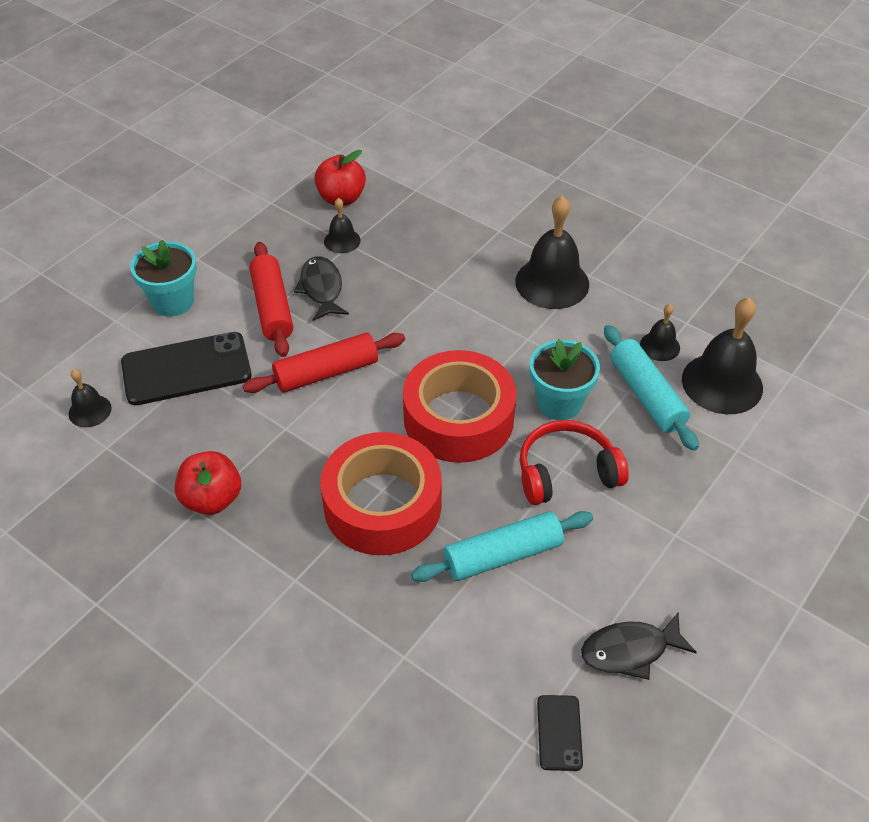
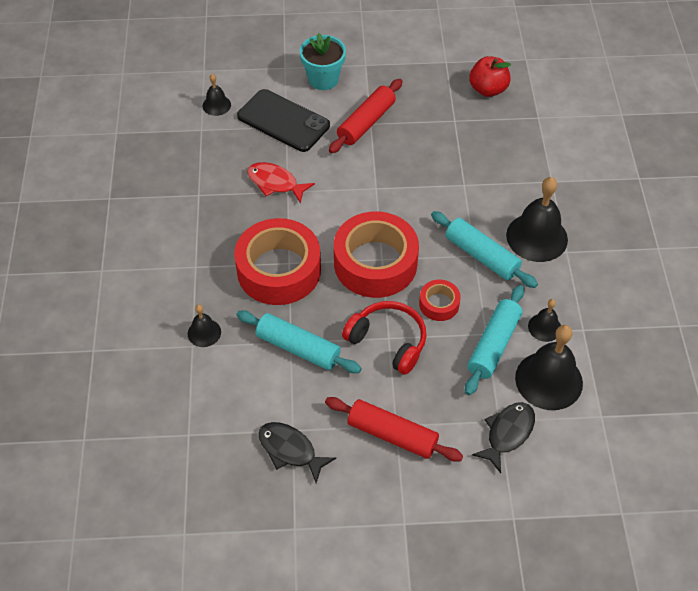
camera: 50 degrees right, 5 degrees up
(212, 499) = (211, 195): red apple -> none
(262, 431) = (275, 183): none -> red fish
(322, 289) = (404, 133): black fish -> black fish (507, 433)
(326, 372) = (345, 180): red rolling pin -> red rolling pin (392, 435)
(342, 241) = (453, 115): black bell -> black bell (204, 332)
(533, 334) = (481, 256): none -> turquoise rolling pin
(559, 403) = (439, 304): turquoise flower pot -> red tape
(559, 732) = (207, 447): black phone -> none

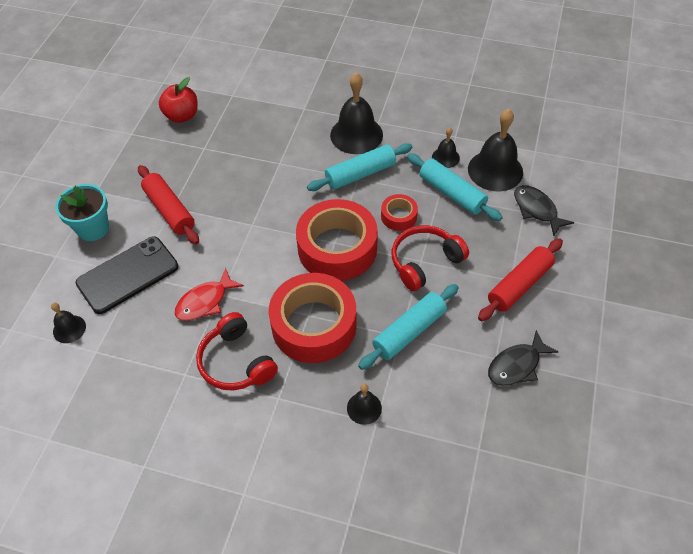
camera: 70 degrees left, 0 degrees up
(221, 225) = (236, 362): none -> red headphones

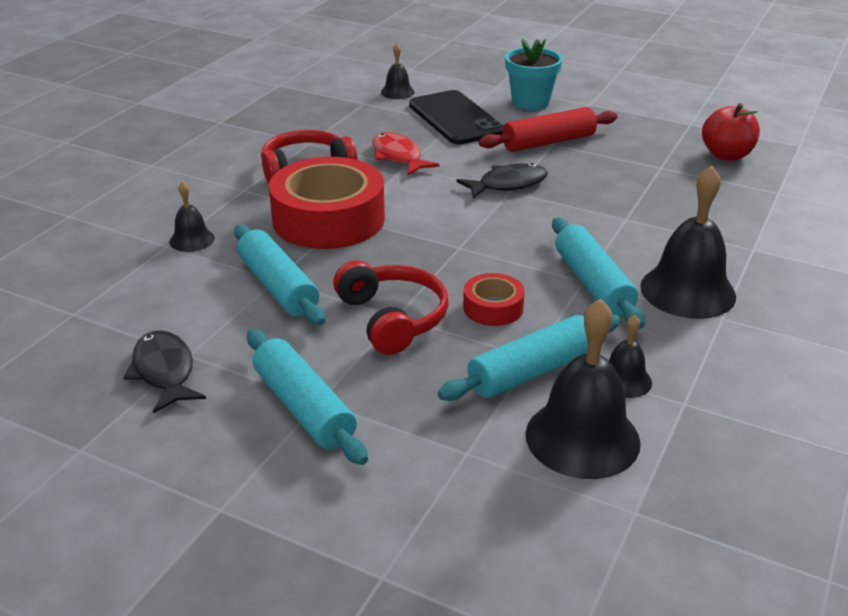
camera: 100 degrees right, 20 degrees down
(337, 248) = (447, 248): red tape -> none
(519, 285) = (304, 408): red rolling pin -> turquoise rolling pin
(537, 209) = (466, 472): black fish -> black fish (508, 184)

